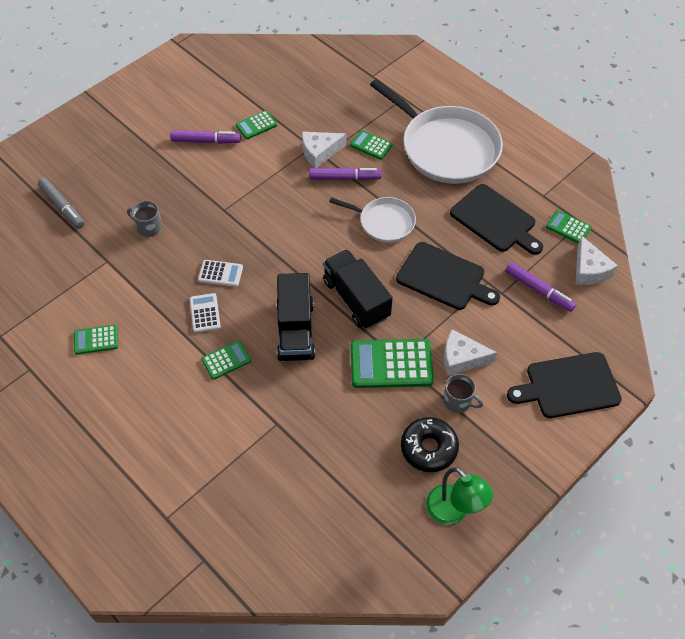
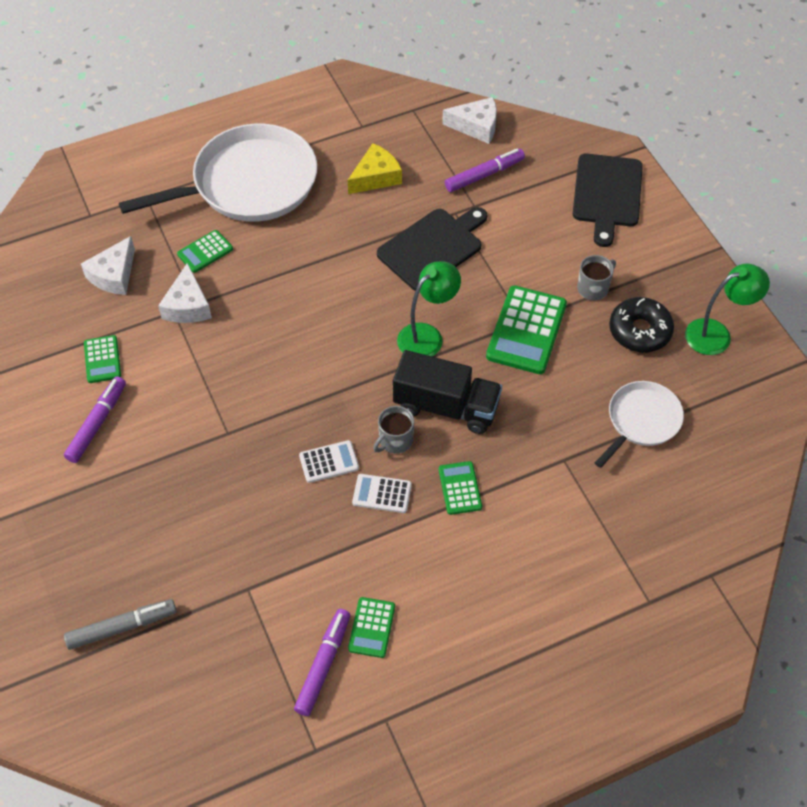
camera: 70 degrees left, 0 degrees up
(148, 227) = (214, 526): grey mug -> grey mug (395, 440)
(220, 273) = (329, 462): white calculator -> white calculator turned 45 degrees clockwise
(345, 178) = (243, 293): purple marker -> purple marker (323, 665)
(356, 299) = (427, 335): black truck -> green lamp
(384, 222) = (329, 276): white pan -> white pan (641, 421)
(462, 358) = (542, 267): white cheese -> white cheese (114, 275)
(495, 220) = (376, 177): black cutting board -> yellow cheese
(568, 227) = (415, 122): green calculator -> none

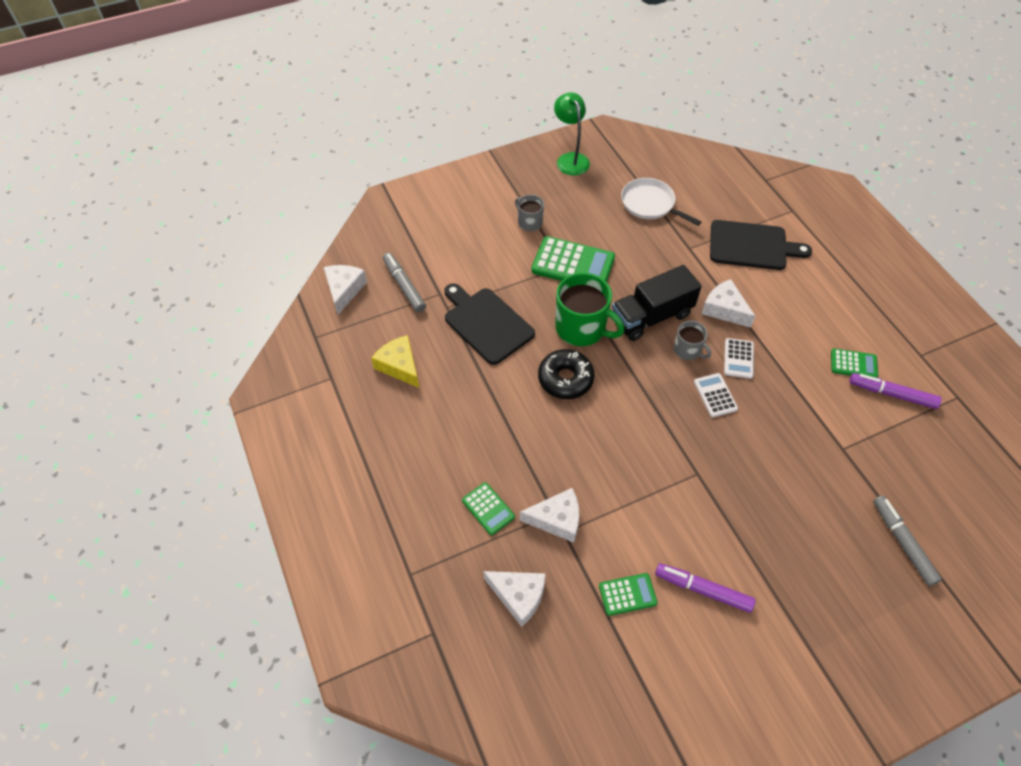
camera: 90 degrees left, 0 degrees up
(248, 183) = (399, 474): white pan -> none
(427, 335) = (582, 328): green lamp -> green mug
(446, 407) = (651, 316): black truck -> black truck turned 135 degrees counterclockwise
(460, 488) = (724, 309): green calculator -> white cheese
(484, 175) = (404, 286): purple marker -> grey marker
(607, 194) = (432, 208): black cutting board -> black cutting board (751, 246)
(639, 331) = (570, 199): black donut -> black donut (565, 379)

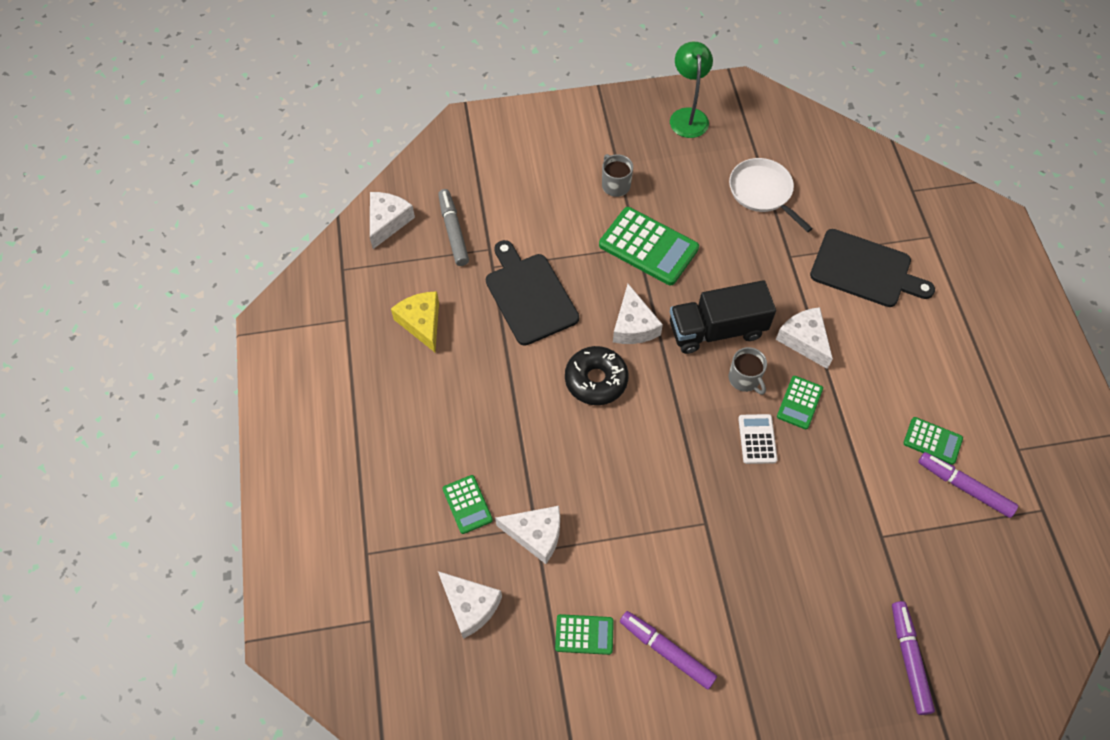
camera: 15 degrees right, 5 degrees up
(582, 328) = (633, 325): green mug -> white cheese
(738, 358) = (799, 402): white calculator -> green calculator
(902, 542) = (909, 659): grey marker -> purple marker

